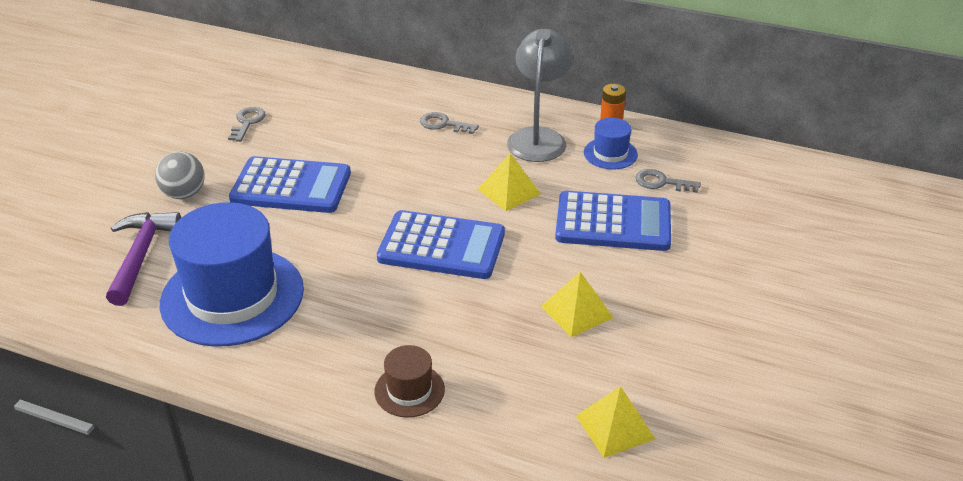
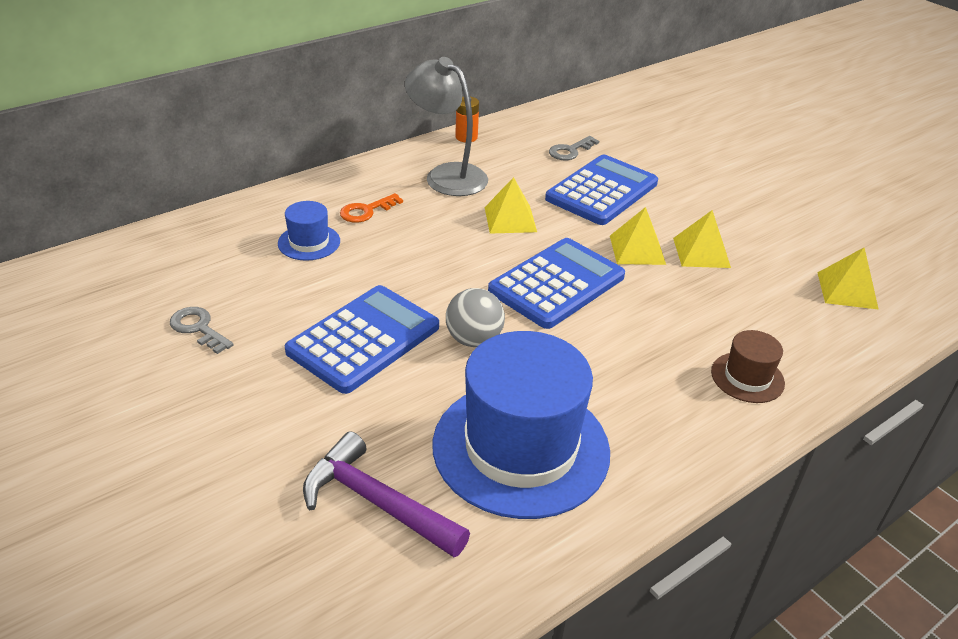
camera: 60 degrees left, 0 degrees up
(184, 194) = (287, 425): grey ball -> grey ball (474, 340)
(444, 124) = (366, 211): grey key -> orange key
(538, 272) = (637, 250): none -> yellow pyramid
(610, 153) = (508, 155): blue hat -> blue hat (309, 242)

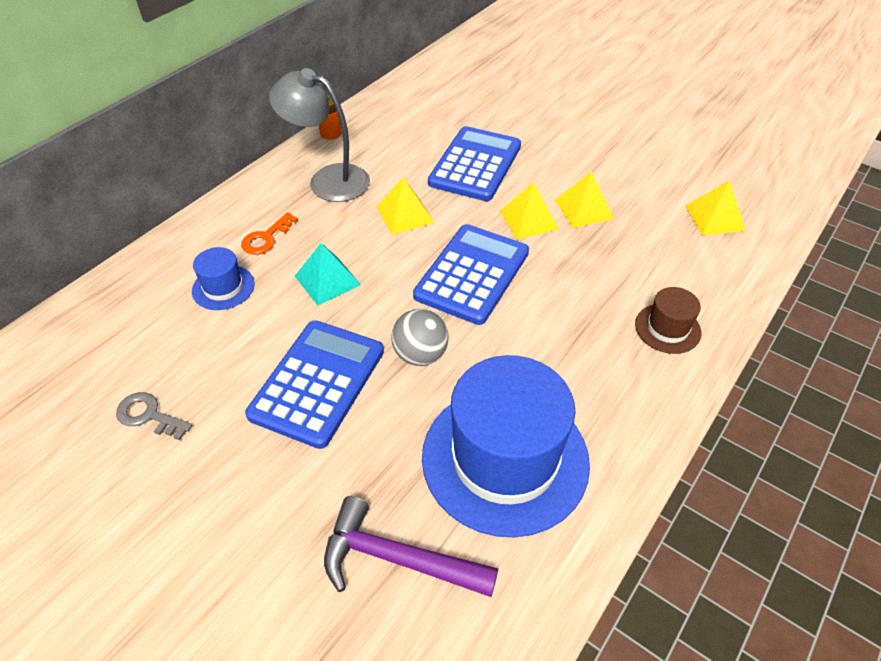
camera: 15 degrees left, 10 degrees up
(410, 258) = (327, 280): none -> turquoise pyramid
(570, 151) = (431, 127): grey key -> none

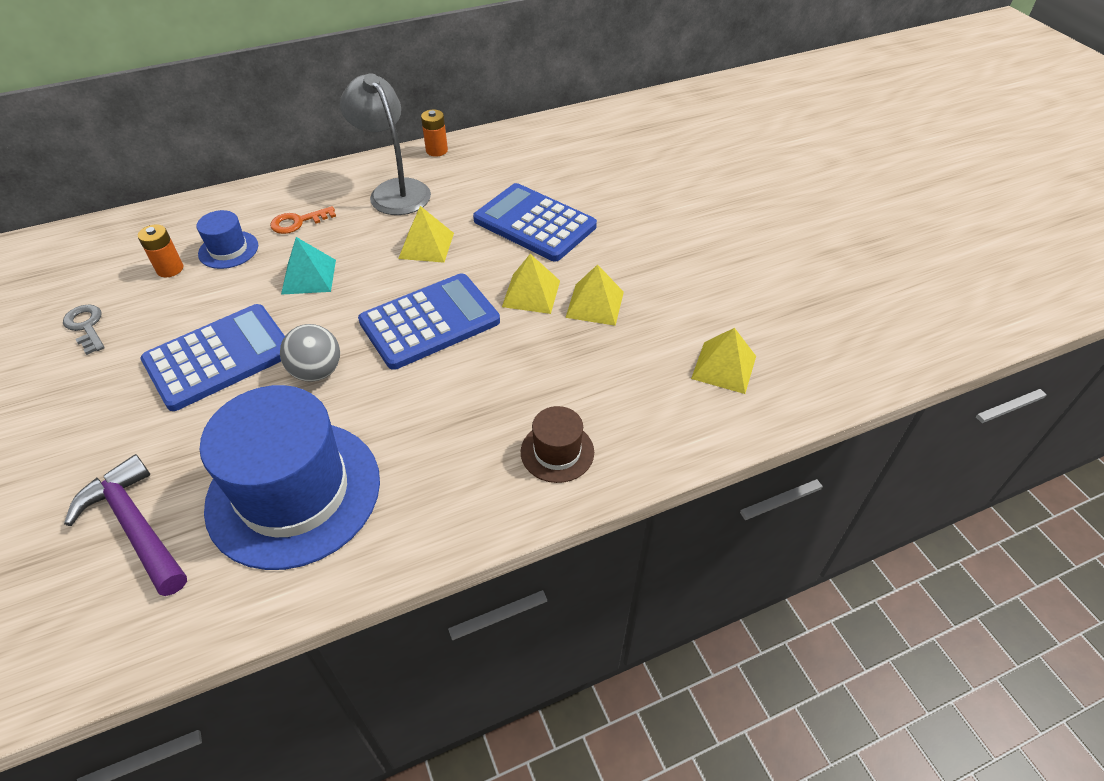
camera: 30 degrees right, 0 degrees up
(181, 327) = (170, 269): none -> orange battery
(475, 165) = (534, 223): blue calculator -> blue calculator turned 105 degrees counterclockwise

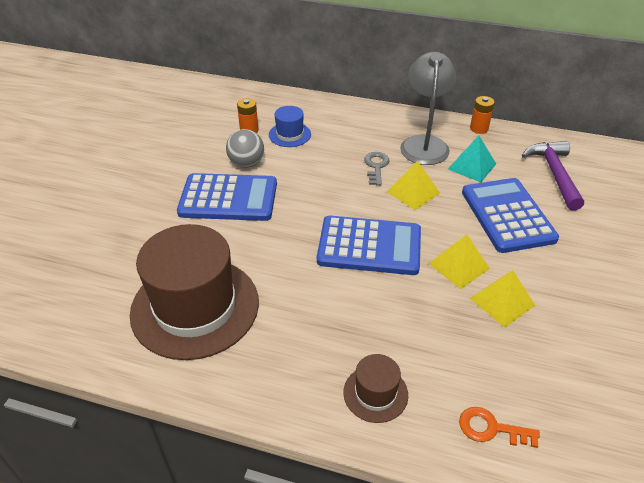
camera: 40 degrees right, 5 degrees down
(86, 326) = (181, 143): grey key -> grey key (376, 166)
(136, 526) = (106, 272): purple hammer -> purple hammer (554, 174)
(294, 492) = (195, 307): blue hat -> brown hat
(298, 222) = (344, 136): orange key -> orange key (491, 428)
(309, 276) = (320, 175): turquoise pyramid -> turquoise pyramid (472, 166)
(317, 372) = (272, 239): grey ball -> grey ball (246, 163)
(724, 367) = (571, 418): yellow pyramid -> none

